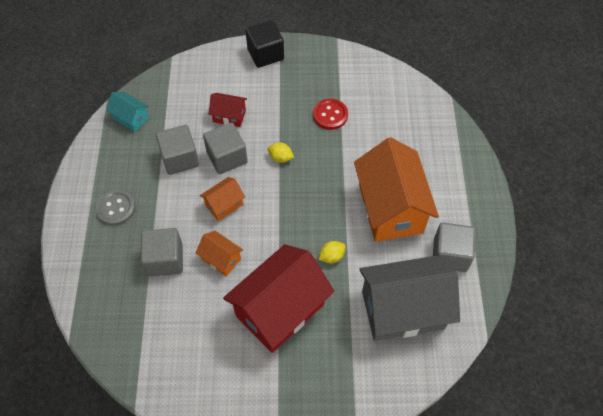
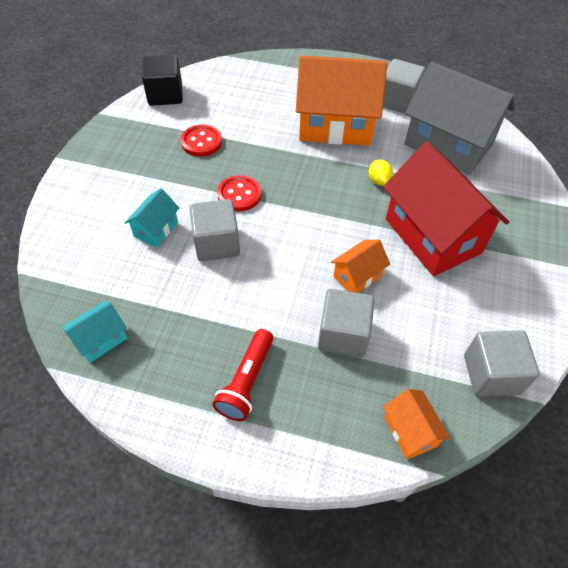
camera: 75 degrees left, 5 degrees down
(116, 208) = (246, 381): grey button -> red flashlight
(180, 158) = (197, 292): grey cube -> grey cube (491, 374)
(224, 205) = (284, 259): orange house -> orange house (410, 431)
(229, 116) = (156, 229): red house -> turquoise house
(265, 54) = (81, 176): black cube -> black cube (165, 94)
(280, 158) = (239, 194): yellow lemon -> red button
(403, 310) = (448, 145): grey house -> grey house turned 60 degrees counterclockwise

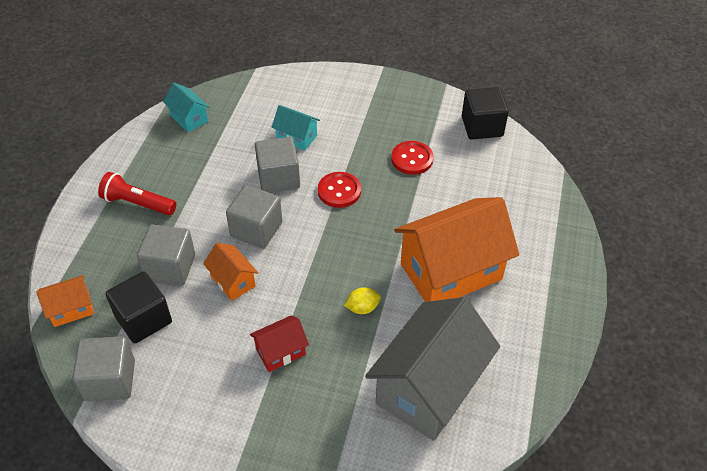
camera: 90 degrees right, 5 degrees down
(335, 126) = (451, 271): orange house -> orange house turned 60 degrees clockwise
(397, 101) = (508, 339): grey cube -> grey cube (256, 229)
(413, 352) = (143, 319): none -> black cube
(432, 236) = (280, 352): red house -> red house, size x0.46

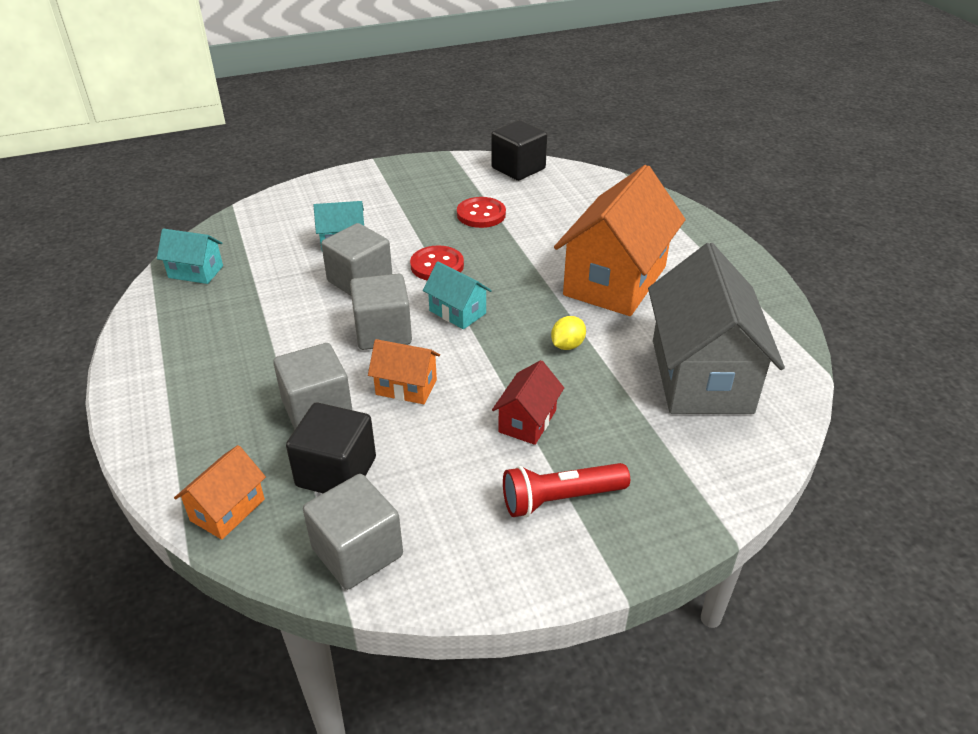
camera: 35 degrees left, 10 degrees down
(137, 203) = (210, 370): red flashlight -> red flashlight (560, 499)
(316, 239) = (457, 312): none -> turquoise house

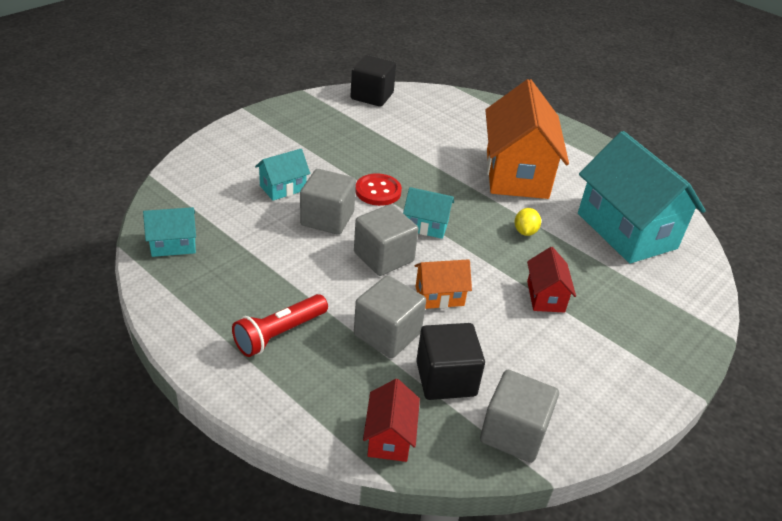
camera: 30 degrees left, 0 degrees up
(227, 510) = (389, 437): orange house -> red house
(481, 214) = (376, 141): red button -> none
(560, 499) = (612, 346): red flashlight -> red flashlight (279, 334)
(701, 376) = (626, 231): grey house -> turquoise house

